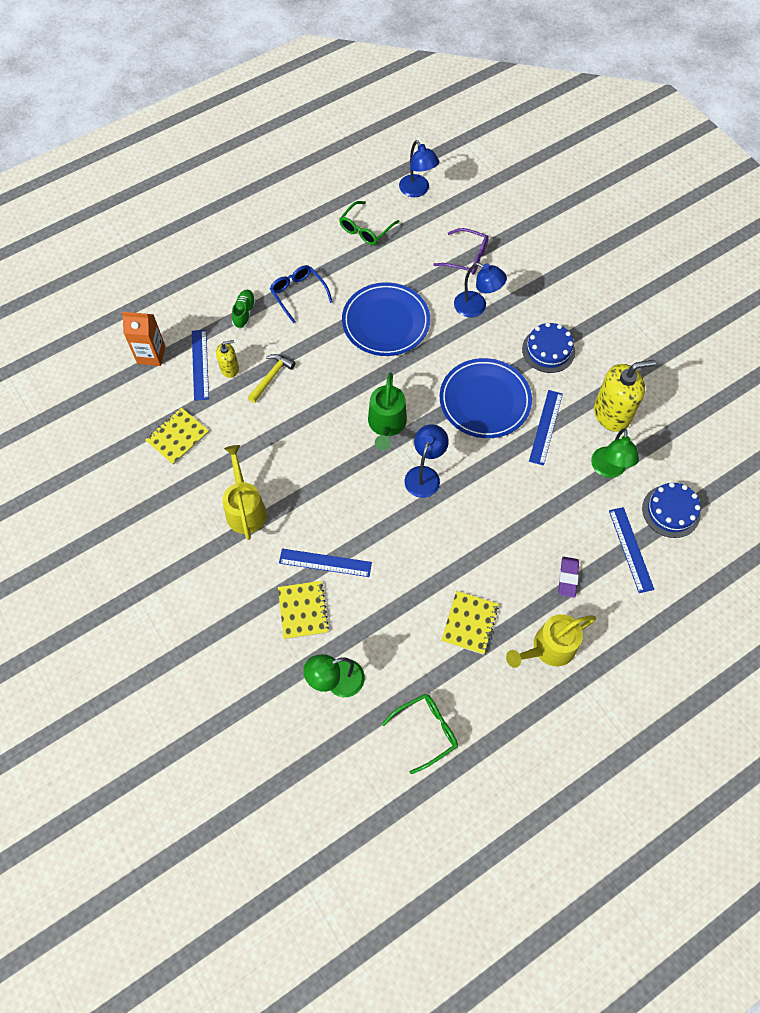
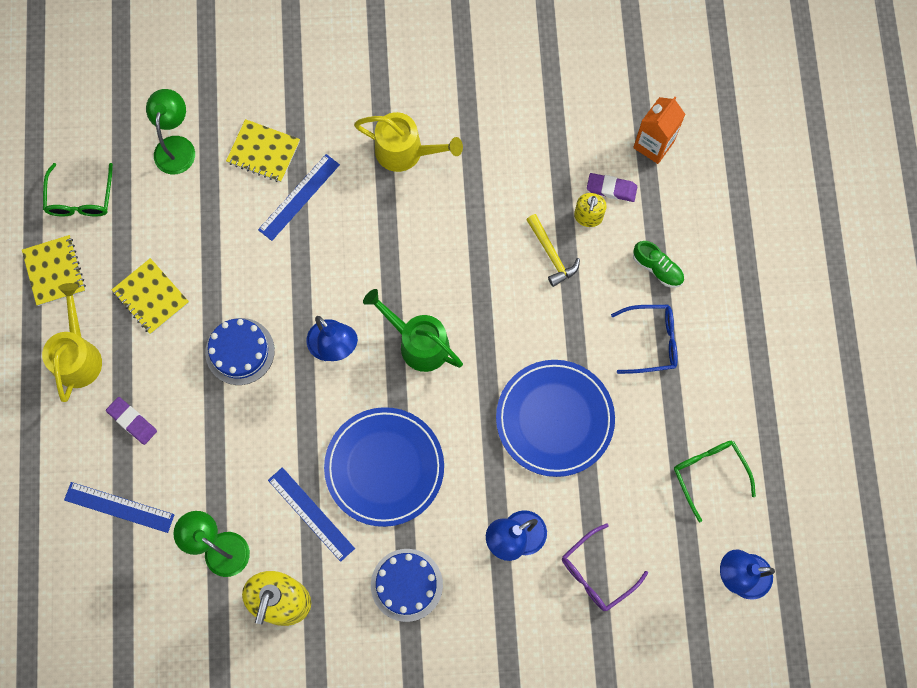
camera: 120 degrees right, 10 degrees up
(177, 437) = (530, 126): yellow notebook -> yellow notebook (54, 271)
(200, 364) = (611, 189): blue ruler -> purple eraser
(671, 511) = (131, 581): blue cake -> blue cake (240, 351)

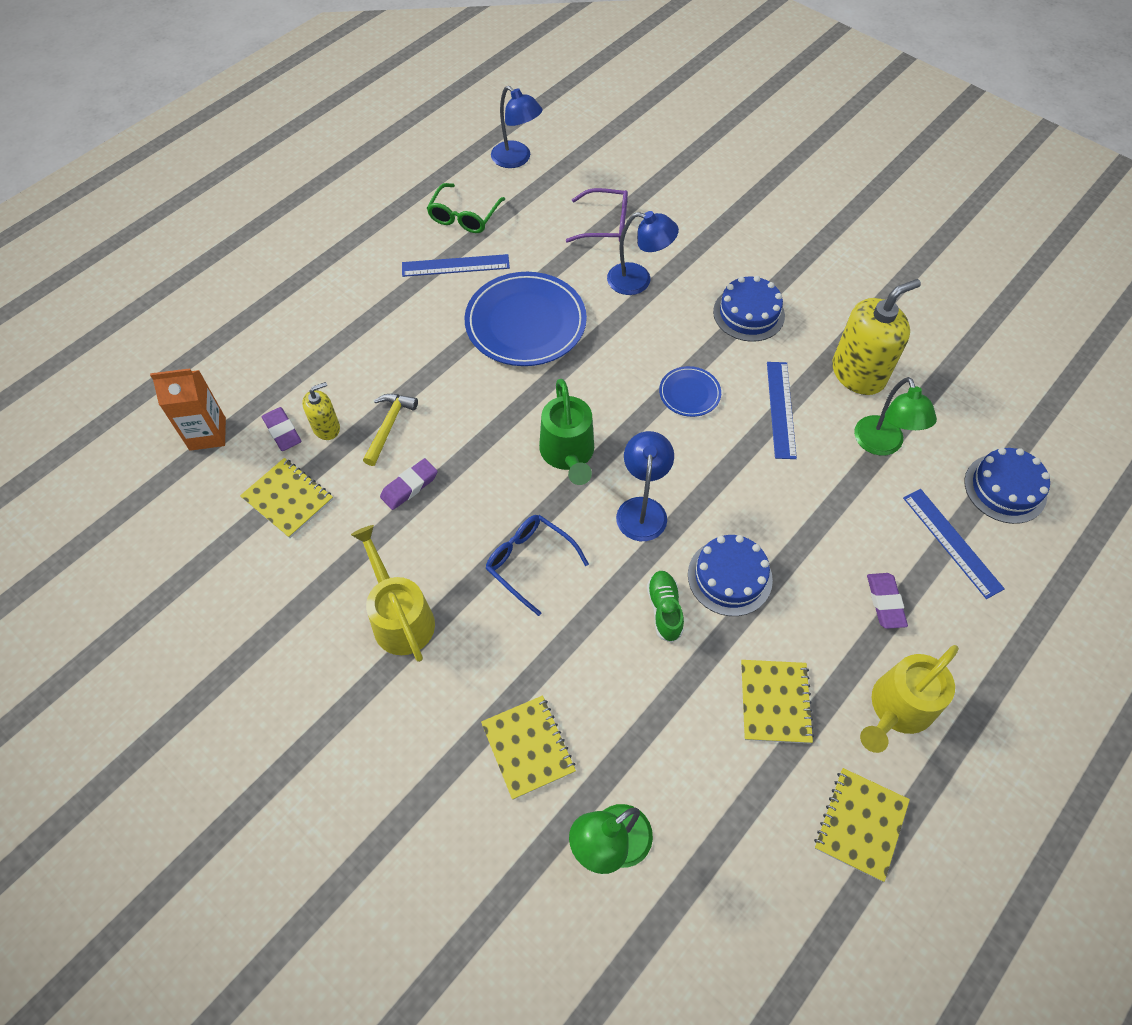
camera: 135 degrees left, 15 degrees down
(80, 199) = (769, 885): green glasses -> none
(111, 588) = (1005, 488): none -> blue cake
(299, 197) = (540, 667): blue ruler -> blue ruler (455, 266)
(384, 467) = (689, 393): blue plate -> blue plate, size x0.49
(491, 228) = (409, 486): none -> purple eraser
(552, 154) = (288, 499): none -> yellow notebook
(651, 341) = (397, 312): blue glasses -> blue glasses (529, 562)
(657, 268) = (328, 351): green shoe -> green shoe (664, 609)

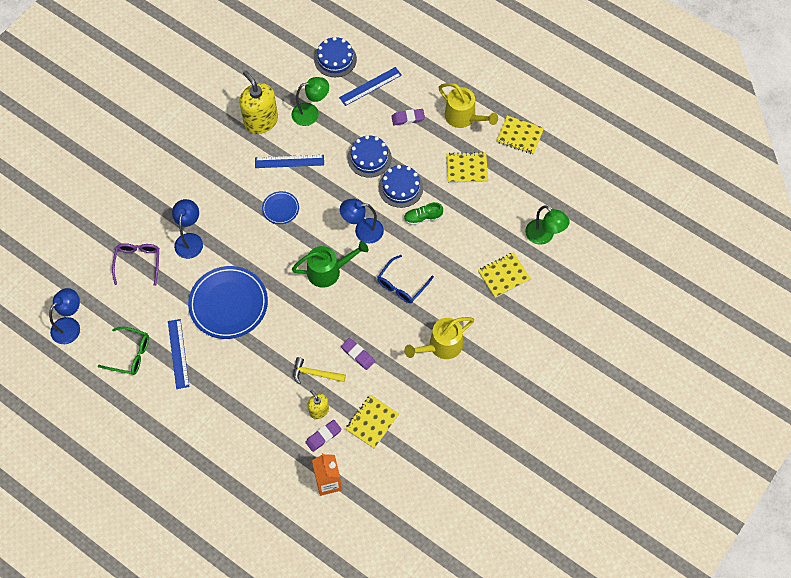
camera: 95 degrees left, 5 degrees up
(748, 313) = (216, 177): blue cake -> blue cake (369, 158)

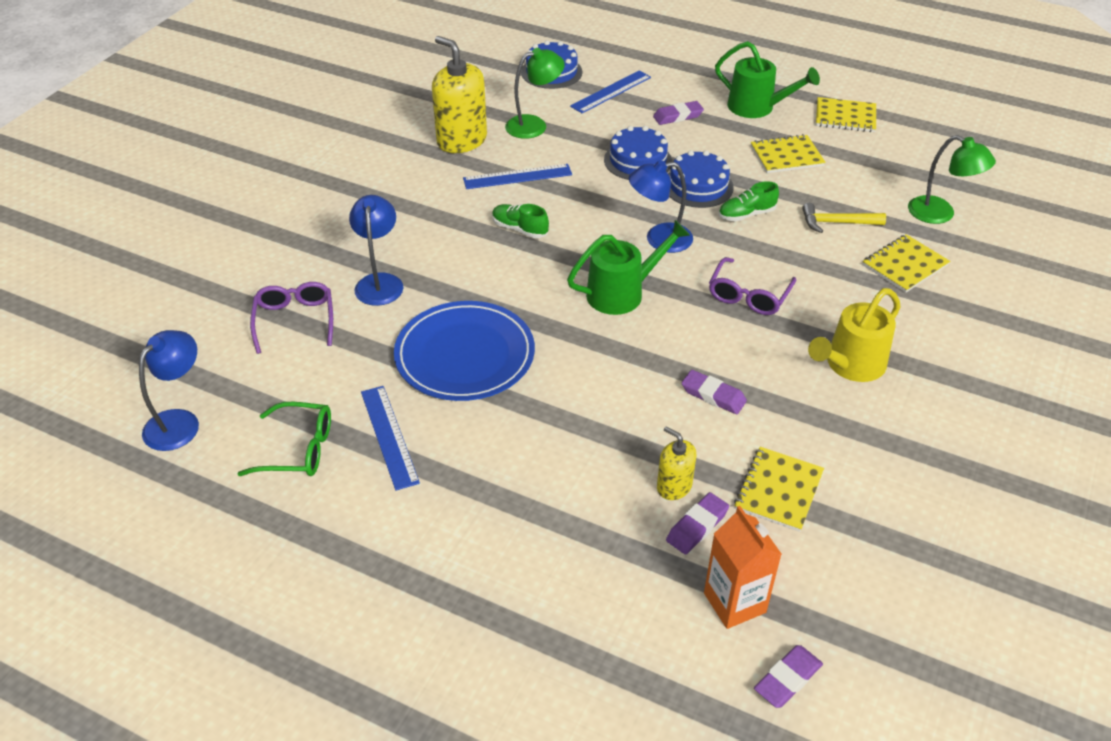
camera: 10 degrees left, 20 degrees down
(280, 208) = (519, 229): blue plate -> green shoe
(315, 373) = (647, 432): yellow hammer -> yellow hammer (836, 223)
(340, 526) = (787, 679): none -> purple eraser
(401, 285) = (748, 295): blue glasses -> purple glasses
(464, 117) = (757, 108): yellow watering can -> green watering can

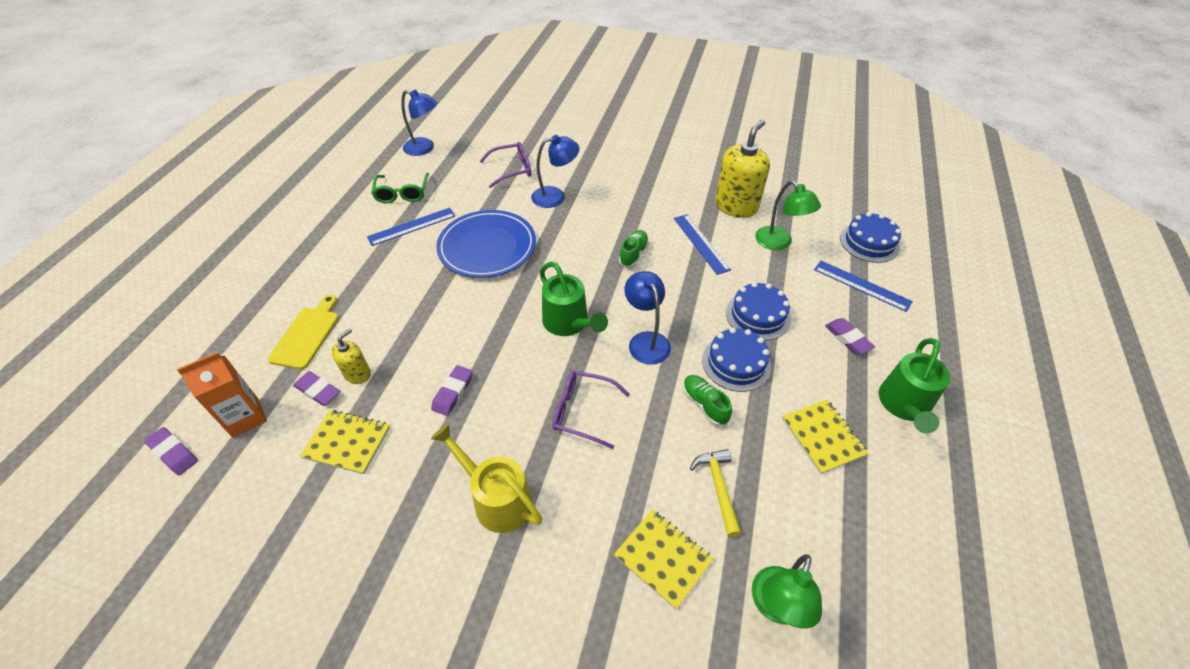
camera: 80 degrees right, 5 degrees up
(593, 549) = (307, 335): none -> yellow cutting board
(845, 117) = (937, 498): yellow notebook -> none

